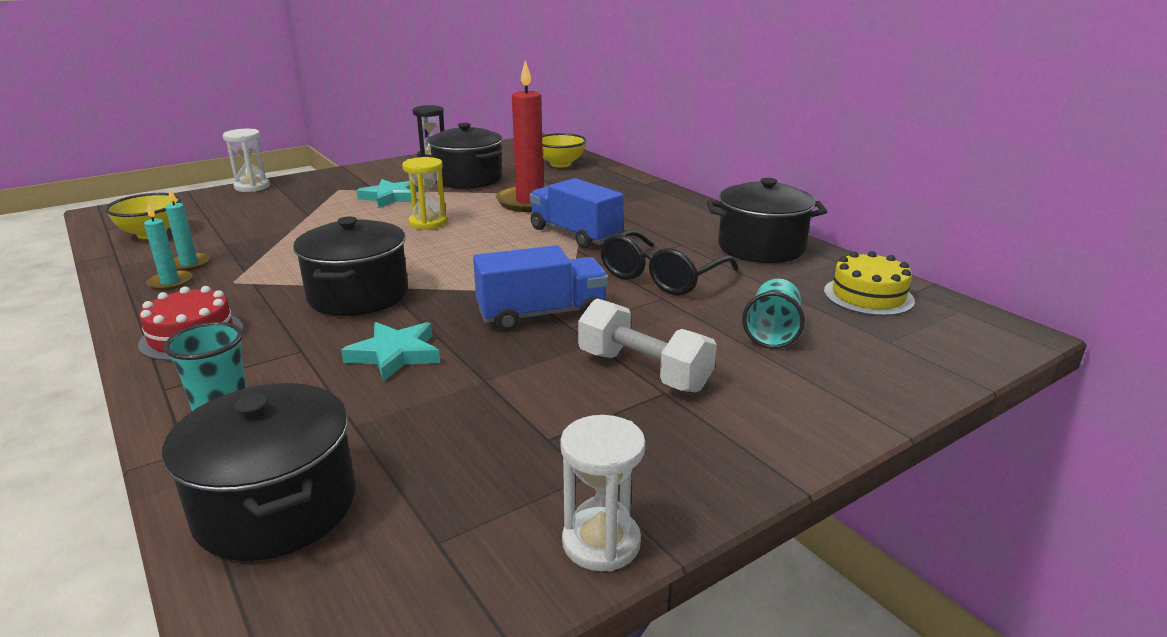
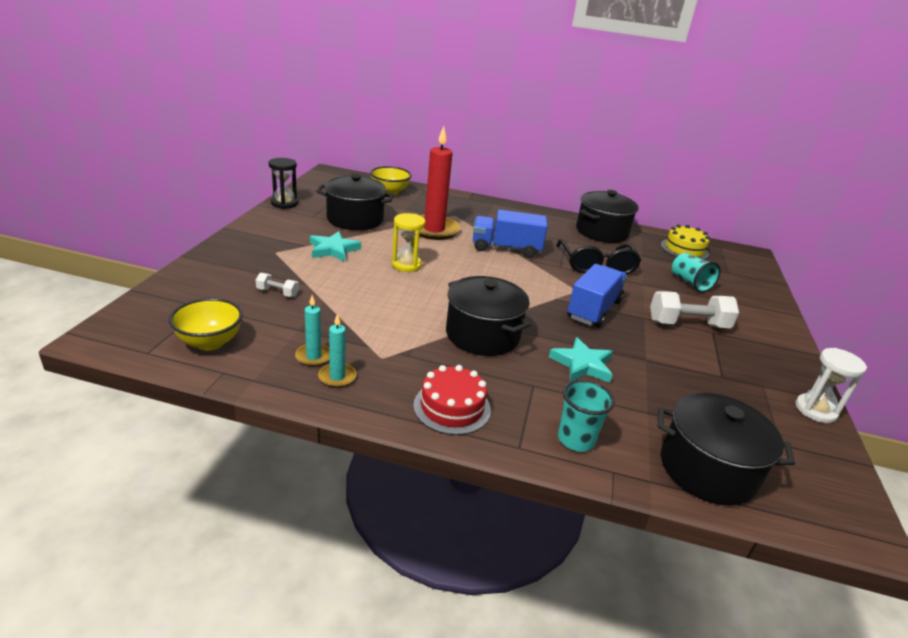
camera: 45 degrees left, 5 degrees up
(252, 187) = (191, 269): white hourglass -> none
(271, 216) = (277, 293): none -> white dumbbell

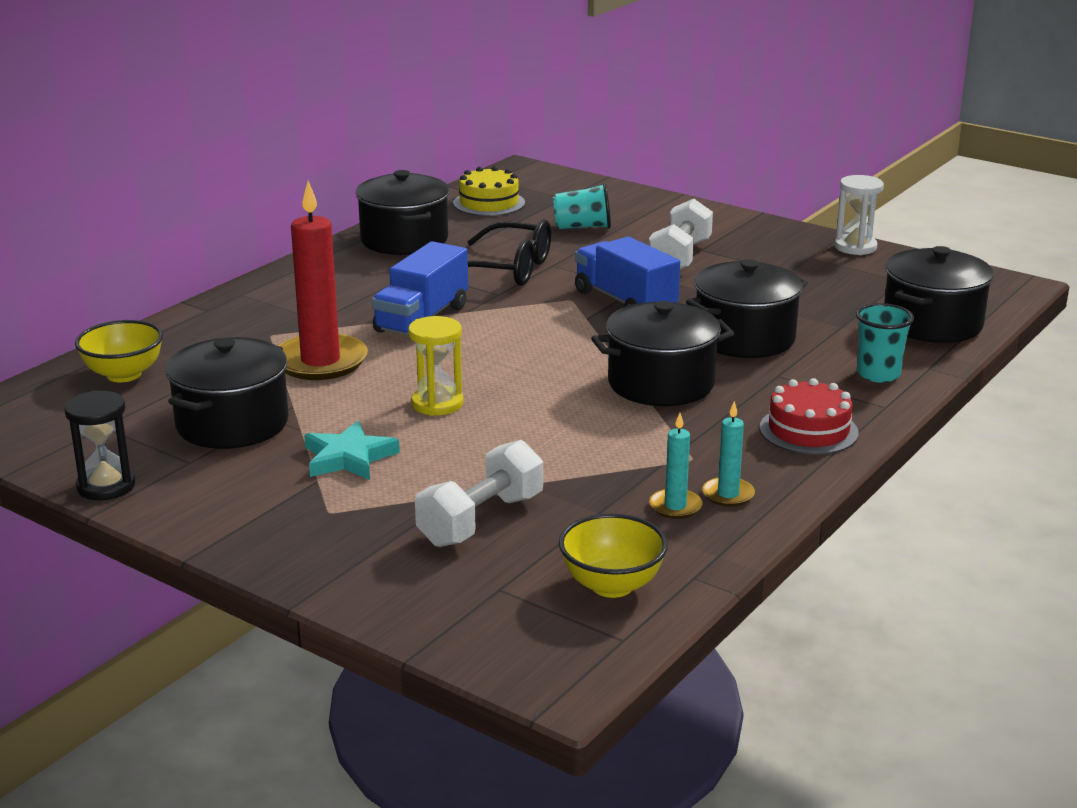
camera: 65 degrees left, 5 degrees down
(277, 293) = (481, 520): white dumbbell -> white dumbbell, size x2.02
(582, 364) = (744, 338): turquoise star -> black pot

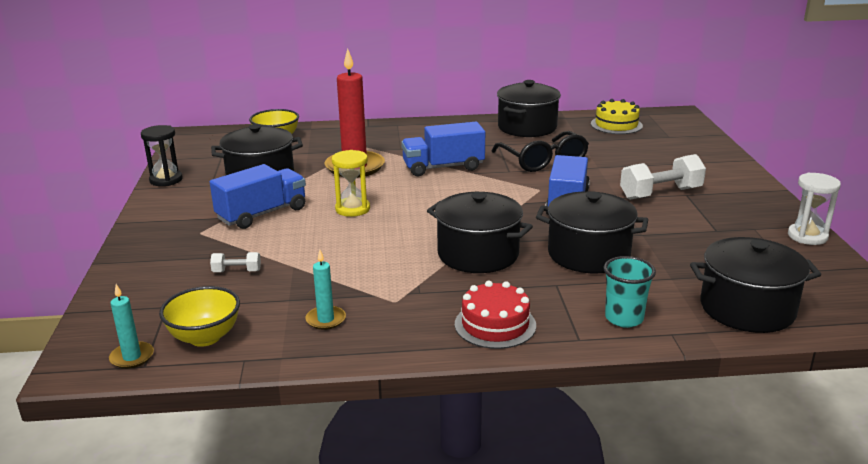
camera: 50 degrees right, 0 degrees up
(349, 458) = (262, 214): turquoise star -> blue truck
(481, 520) = (237, 271): white dumbbell -> white dumbbell, size x0.50
(582, 227) = (640, 155): turquoise cup -> none
(728, 494) = (364, 331): turquoise candle -> turquoise candle (132, 357)

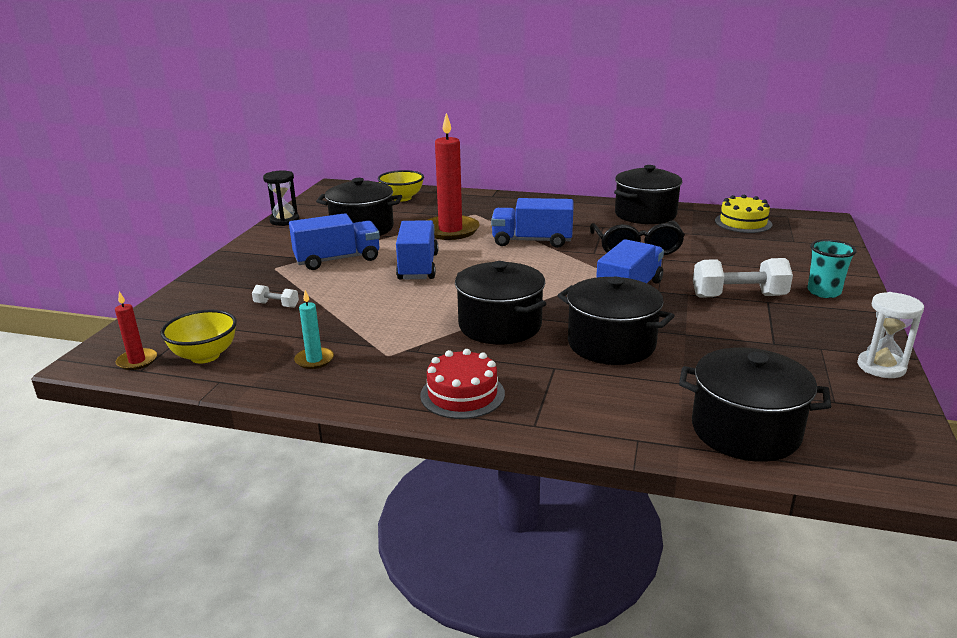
camera: 20 degrees right, 0 degrees up
(132, 357) = (137, 361): turquoise candle -> red candle
(352, 209) = (418, 267): yellow hourglass -> blue truck
(624, 318) = (598, 414): turquoise cup -> turquoise cup (824, 292)

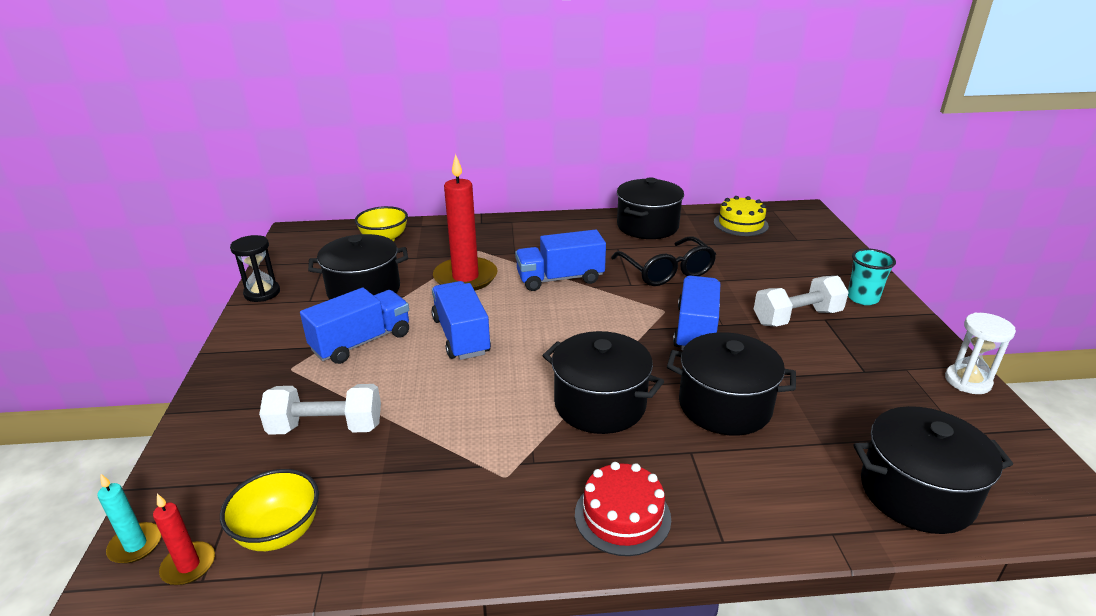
camera: 20 degrees left, 5 degrees up
(276, 305) = (326, 427): white dumbbell -> white dumbbell, size x2.02
(314, 360) = (423, 505): turquoise candle -> turquoise candle (135, 545)

